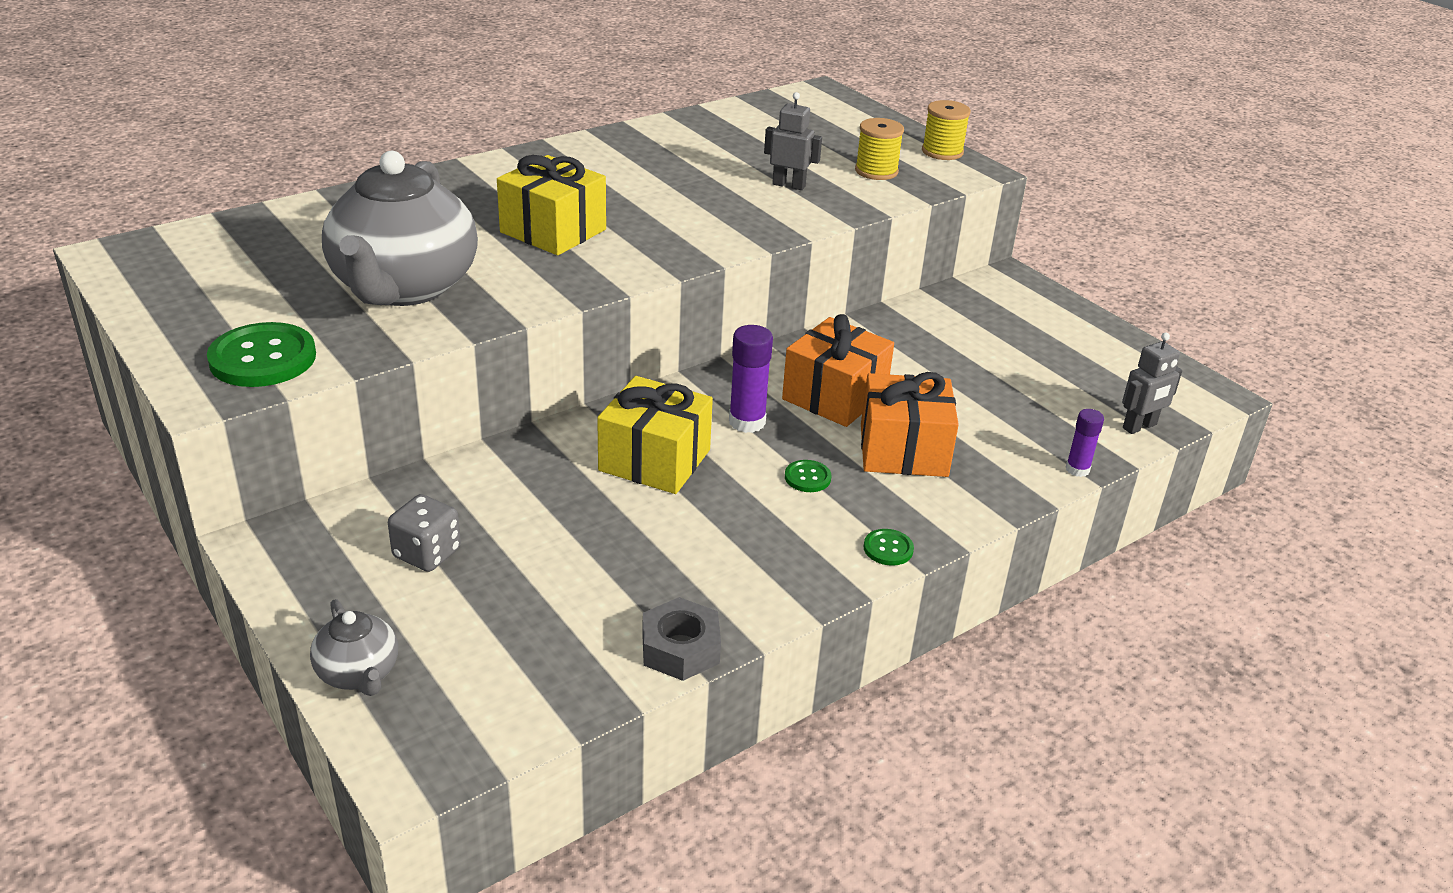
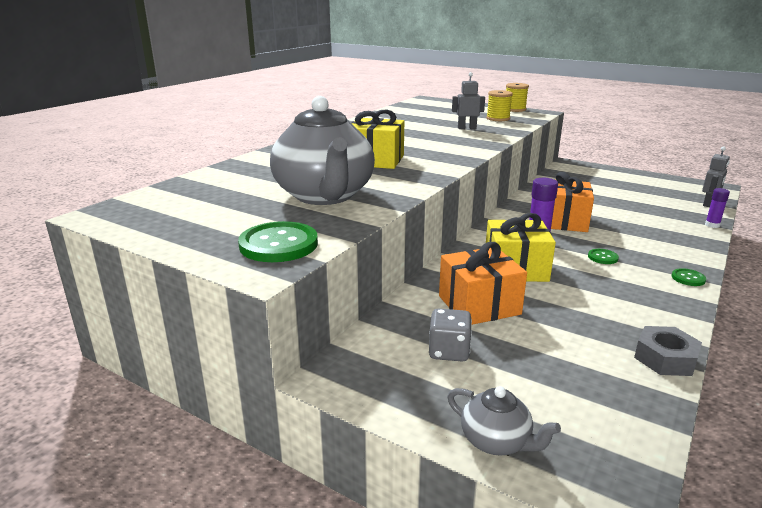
camera: 20 degrees left, 10 degrees down
(903, 450) = (628, 235): orange gift -> orange gift (479, 305)

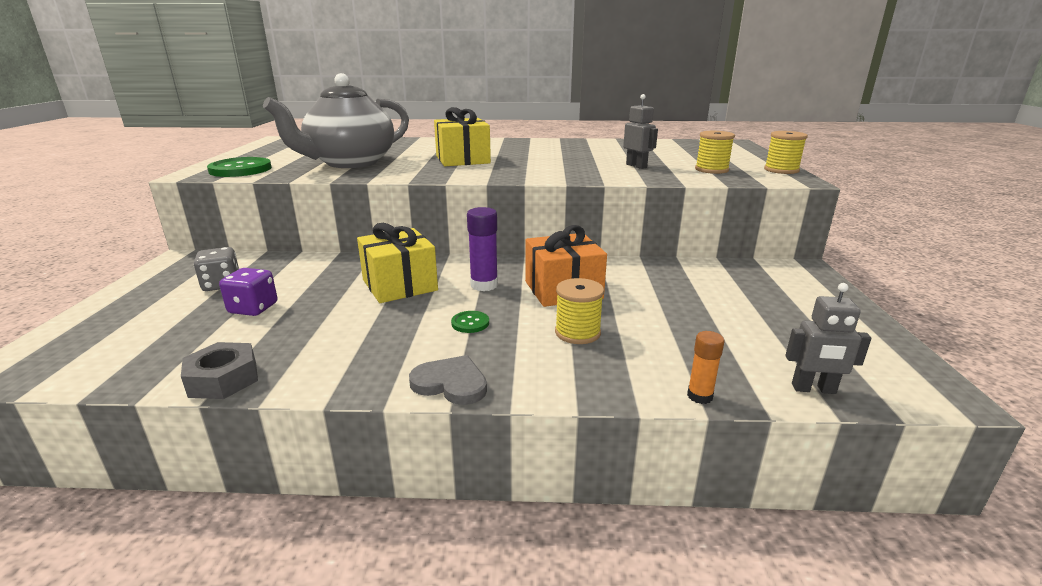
camera: 60 degrees right, 0 degrees up
(479, 305) = (309, 282): orange gift -> none
(496, 441) = (90, 319): grey teapot -> none
(526, 337) = (253, 308): none -> purple dice
(631, 232) = (577, 333): none -> yellow spool
(688, 278) = (451, 383): green button -> grey heart
(712, 225) = (699, 396): purple glue stick -> orange glue stick

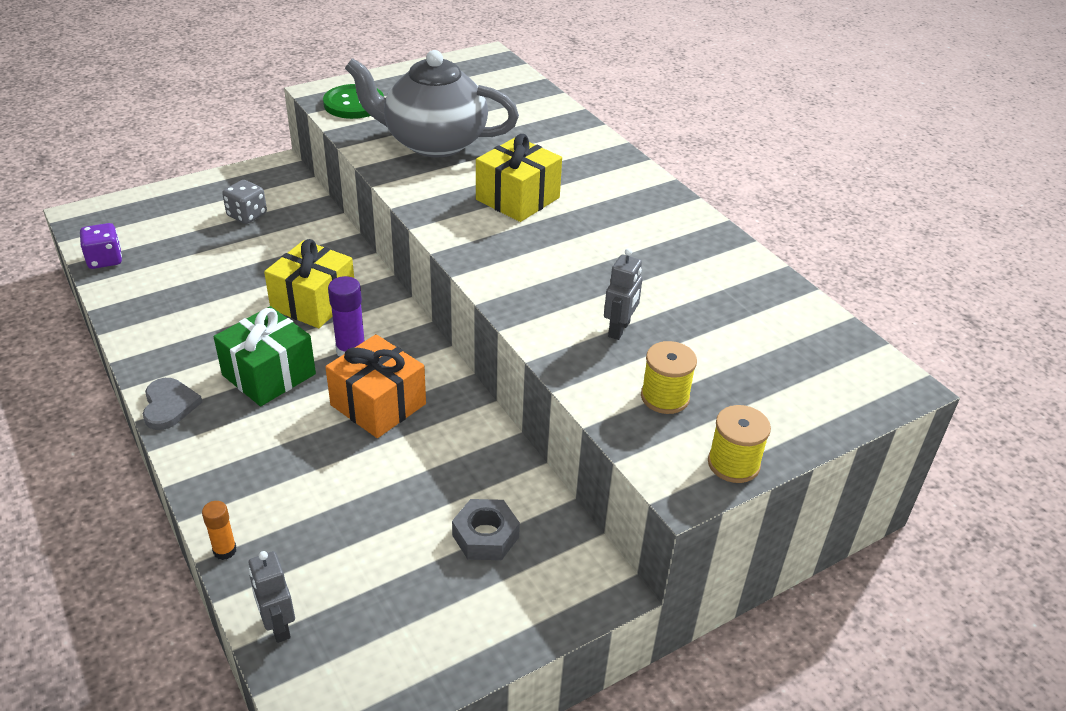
camera: 55 degrees right, 15 degrees up
(223, 379) = (118, 302): grey nut -> grey nut (485, 536)
(253, 308) = (219, 254): purple dice -> purple dice (105, 259)
(470, 323) = (269, 374): green button -> green gift
(577, 333) = (292, 444): yellow spool -> none

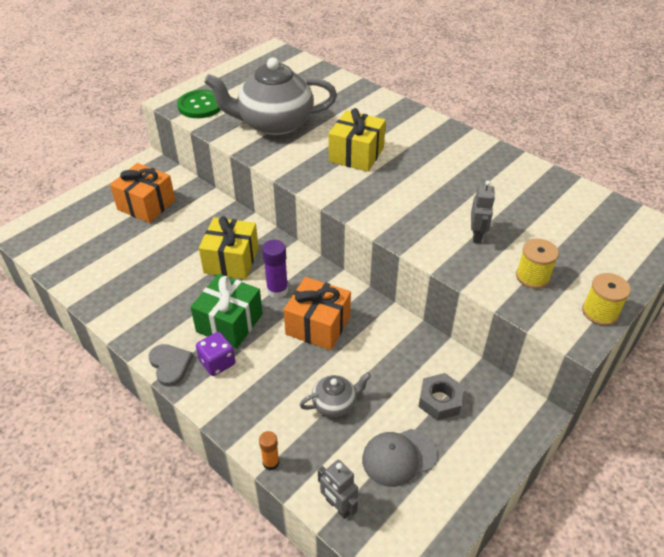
camera: 15 degrees left, 5 degrees up
(105, 259) = (57, 264): purple dice -> purple dice (217, 363)
(247, 215) = (146, 205): grey dice -> orange gift
(345, 503) = (335, 404): none -> grey teapot
(390, 589) = (398, 457): none -> grey cap

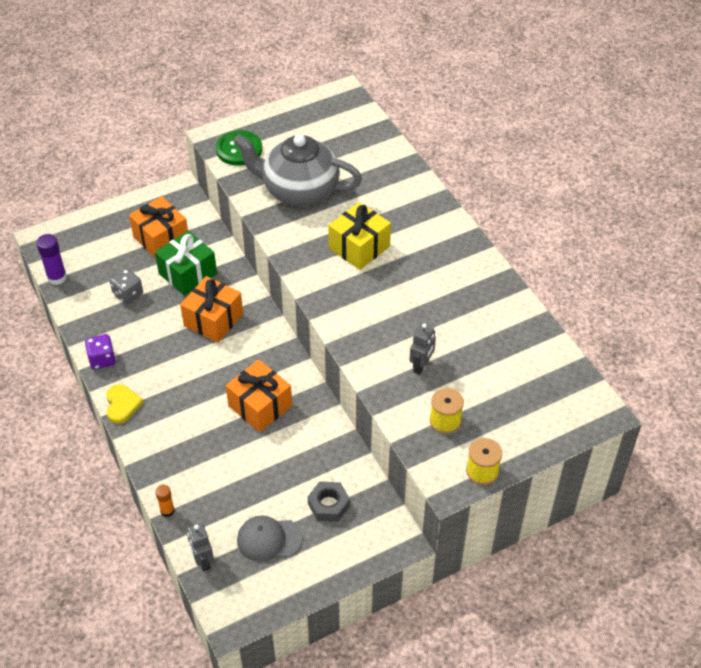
camera: 20 degrees right, 5 degrees up
(132, 260) = (128, 294): none -> grey dice
(170, 365) = (122, 405): grey heart -> yellow heart
(217, 363) = (161, 414): purple dice -> purple dice (102, 359)
(229, 323) = (186, 381): green gift -> green gift (188, 274)
(231, 260) = (213, 320): yellow gift -> orange gift
(277, 290) = (241, 361): purple glue stick -> purple glue stick (57, 277)
(335, 404) = (240, 480): grey teapot -> none

